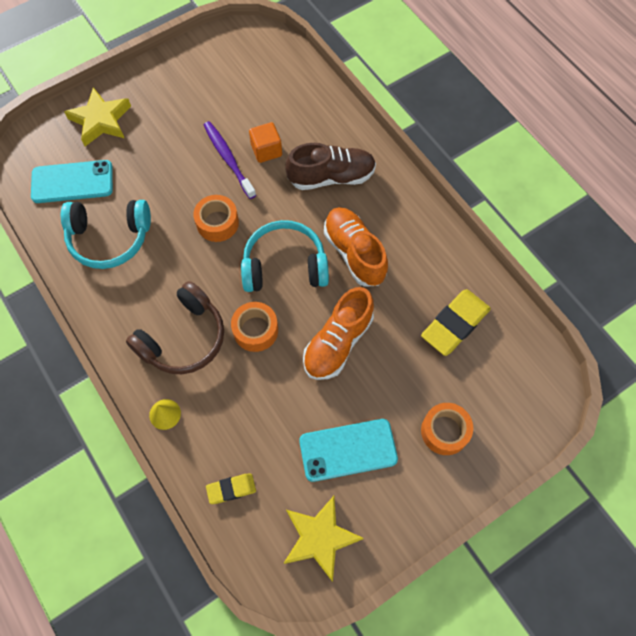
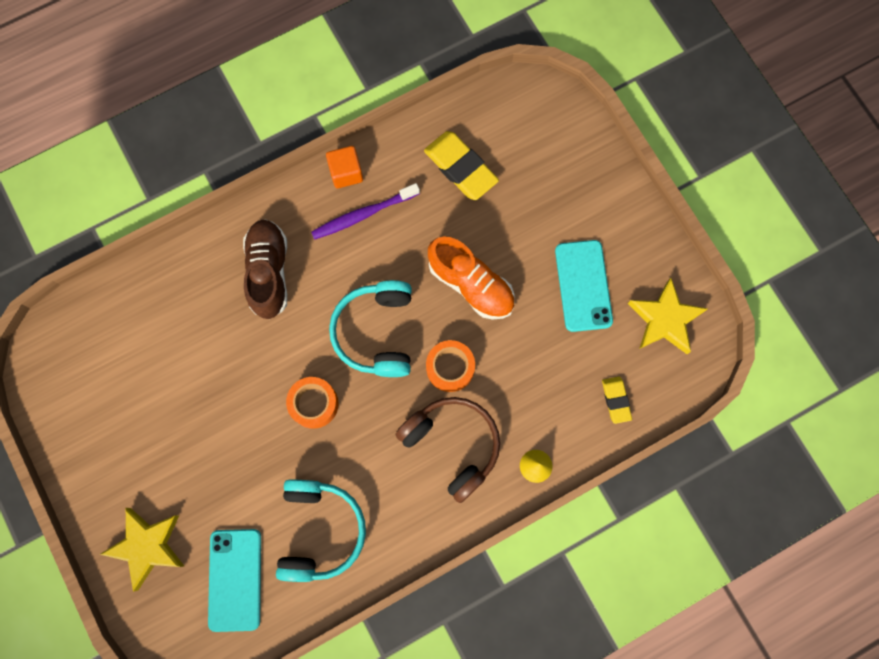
camera: 85 degrees left, 10 degrees up
(228, 159) = (227, 388): purple toothbrush -> purple toothbrush (363, 215)
(266, 150) = (222, 343): orange cube -> orange cube (346, 173)
(354, 253) = (369, 257): orange shoe -> none
(444, 431) = (570, 194): orange tape -> none

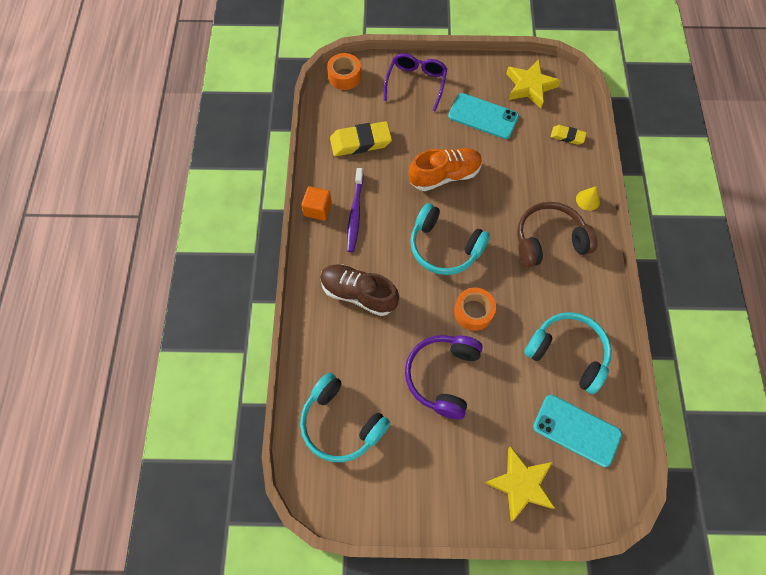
camera: 60 degrees left, 10 degrees down
(119, 334) = (341, 423): none -> turquoise headphones
(222, 408) = (442, 376): none -> purple headphones
(450, 368) = (495, 216): orange tape -> orange tape (344, 76)
(582, 184) = (416, 83): none -> purple glasses

